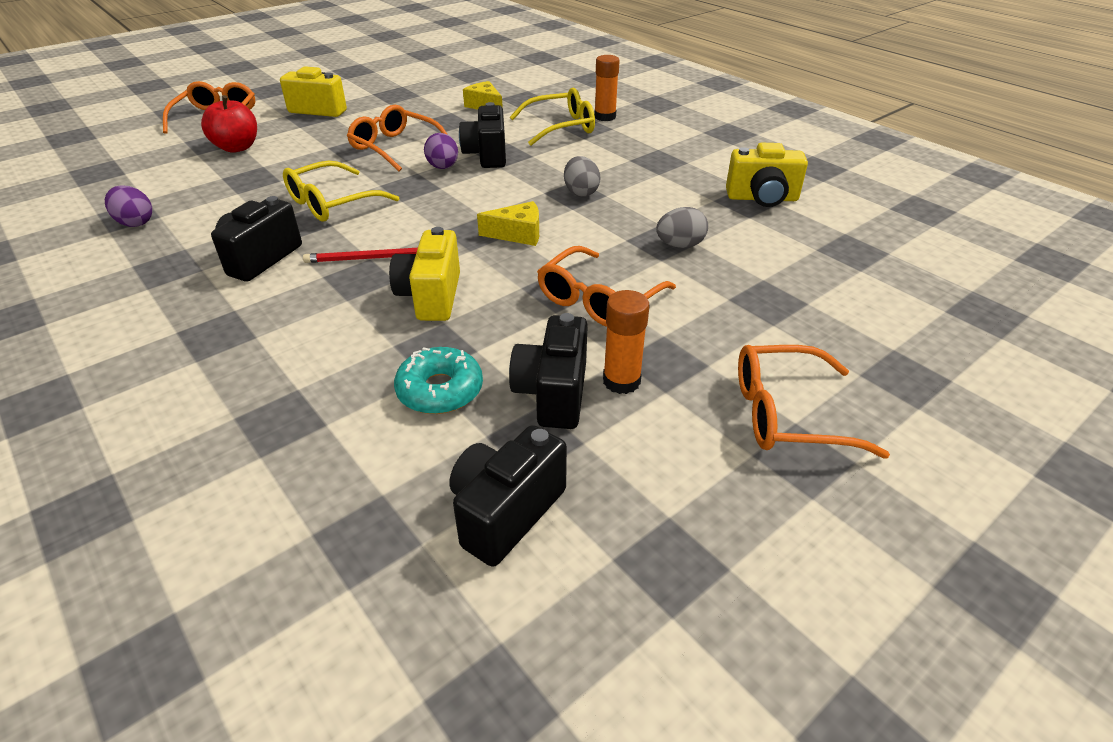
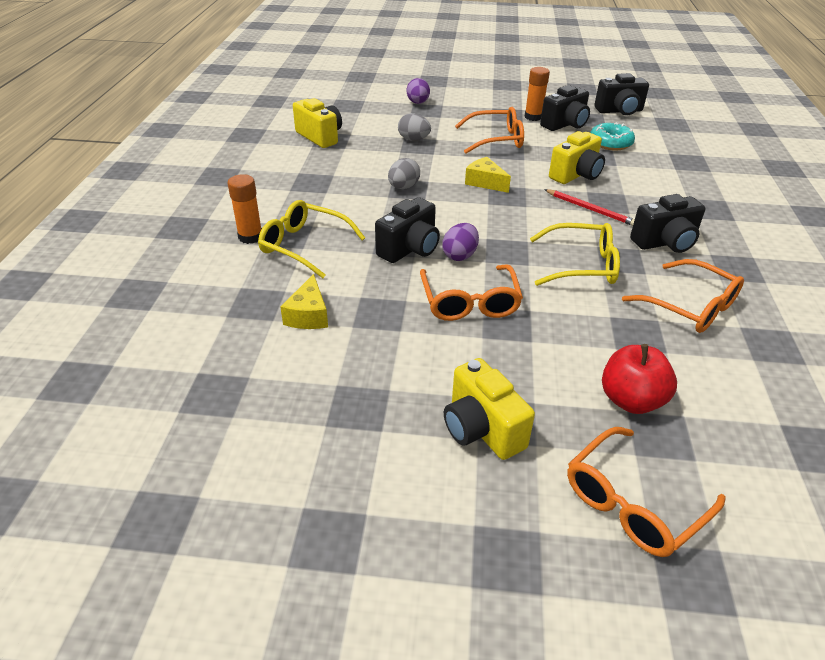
camera: 135 degrees left, 0 degrees up
(135, 223) = (764, 329): purple egg -> purple egg (418, 103)
(787, 414) = (491, 90): orange glasses -> orange glasses (690, 306)

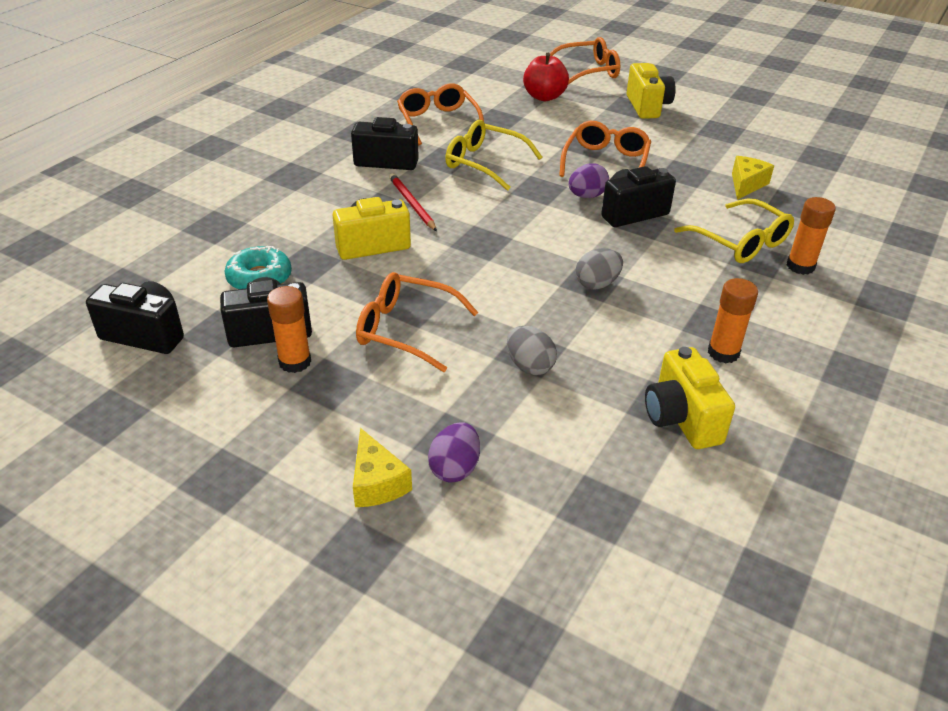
camera: 155 degrees left, 0 degrees up
(303, 168) = (723, 353): none -> orange glue stick
(485, 182) = (491, 264): yellow cheese -> yellow cheese (377, 482)

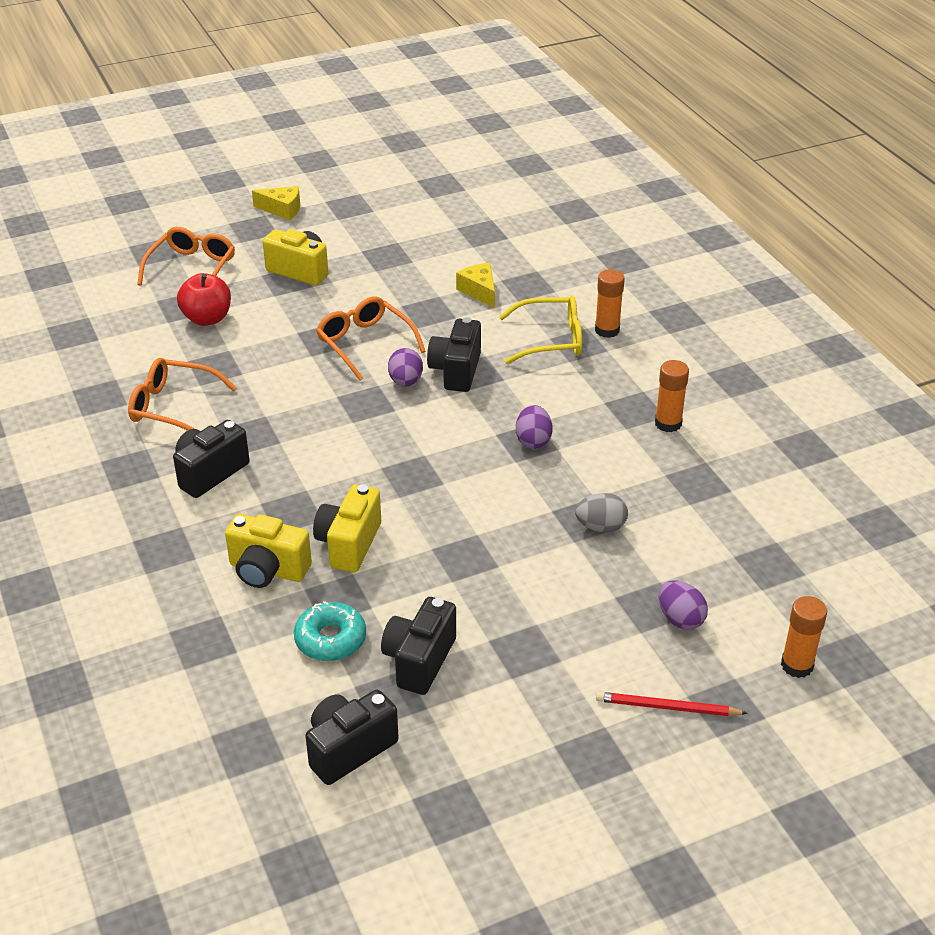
camera: 55 degrees left, 0 degrees up
(295, 362) = (480, 661): orange glue stick -> orange glue stick (797, 665)
(377, 482) = (664, 667): yellow cheese -> yellow cheese (282, 209)
(406, 330) = (495, 575): orange glasses -> none
(412, 204) = (307, 490): red pencil -> red pencil (667, 707)
(485, 163) = (286, 413): yellow glasses -> none
(597, 284) = (533, 441): grey egg -> purple egg
(681, 419) = (717, 481): yellow camera -> yellow camera (267, 570)

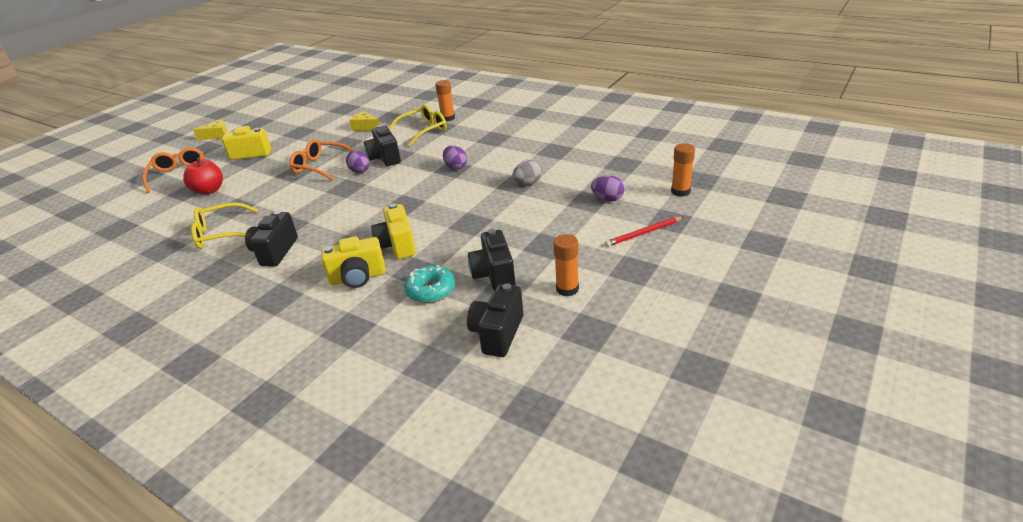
camera: 30 degrees left, 5 degrees down
(173, 407) = (221, 233): orange glasses -> yellow glasses
(668, 423) = (515, 137): orange glue stick -> orange glue stick (567, 289)

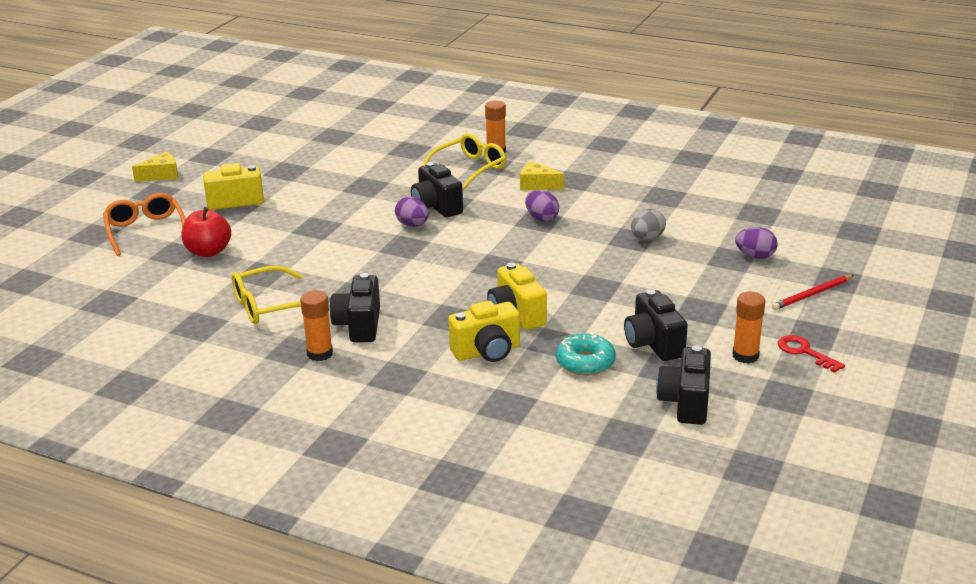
camera: 10 degrees left, 5 degrees down
(321, 166) = (351, 218): orange glasses -> none
(365, 127) = (382, 164): yellow cheese -> yellow cheese (537, 185)
(620, 287) = (805, 352): none -> red key
(680, 191) = (840, 246): orange glue stick -> orange glue stick (319, 354)

